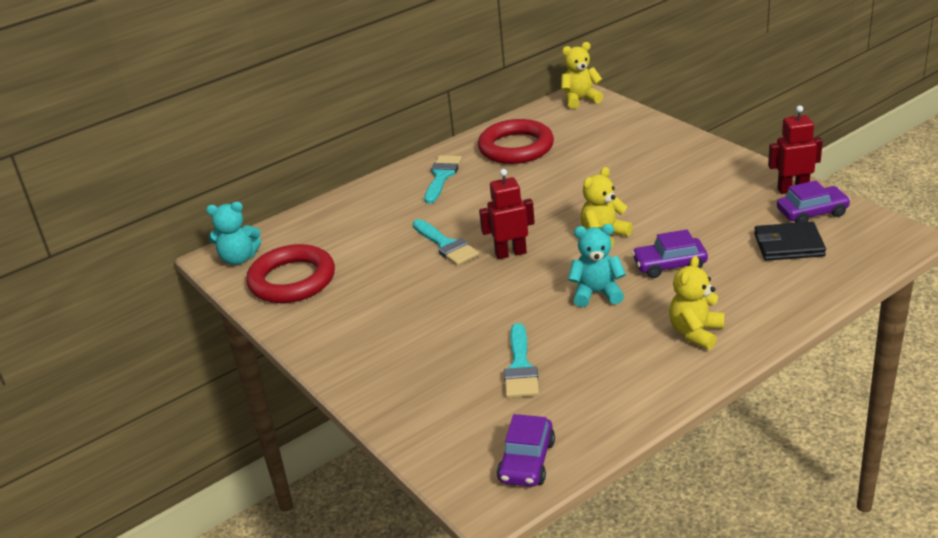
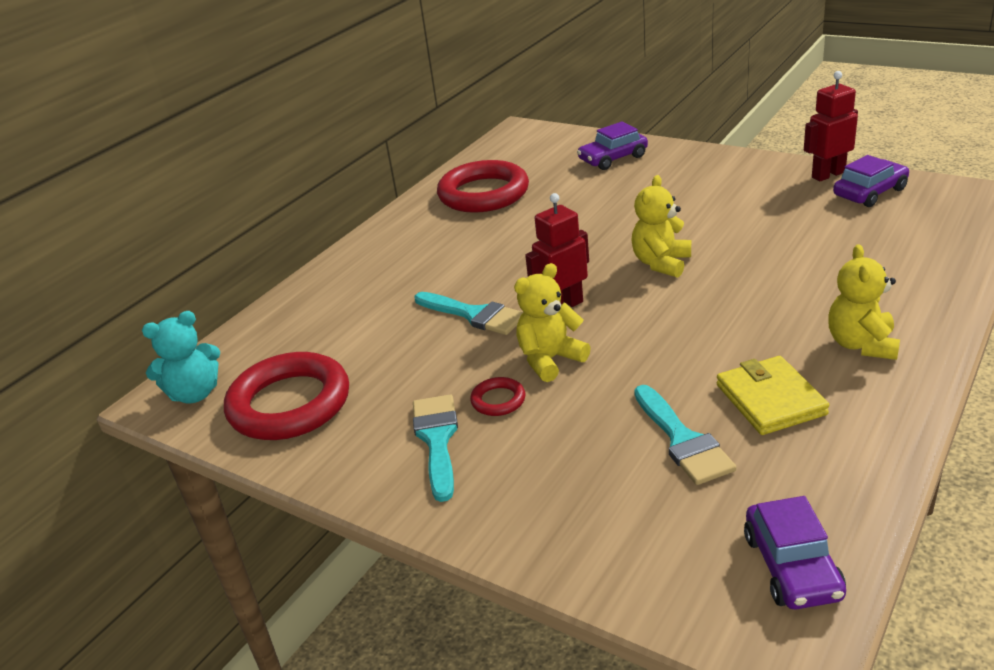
camera: 20 degrees left, 0 degrees up
(422, 310) = (498, 400): none -> red ring
(442, 176) = (414, 240): turquoise brush -> turquoise brush (437, 439)
(580, 100) = (522, 135): yellow teddy bear -> yellow teddy bear (550, 360)
(597, 293) = (706, 327): turquoise teddy bear -> none
(599, 355) = (770, 399): none -> yellow wallet
(669, 265) = (764, 277): purple car -> purple car (613, 158)
(788, 245) = (876, 228): black wallet -> none

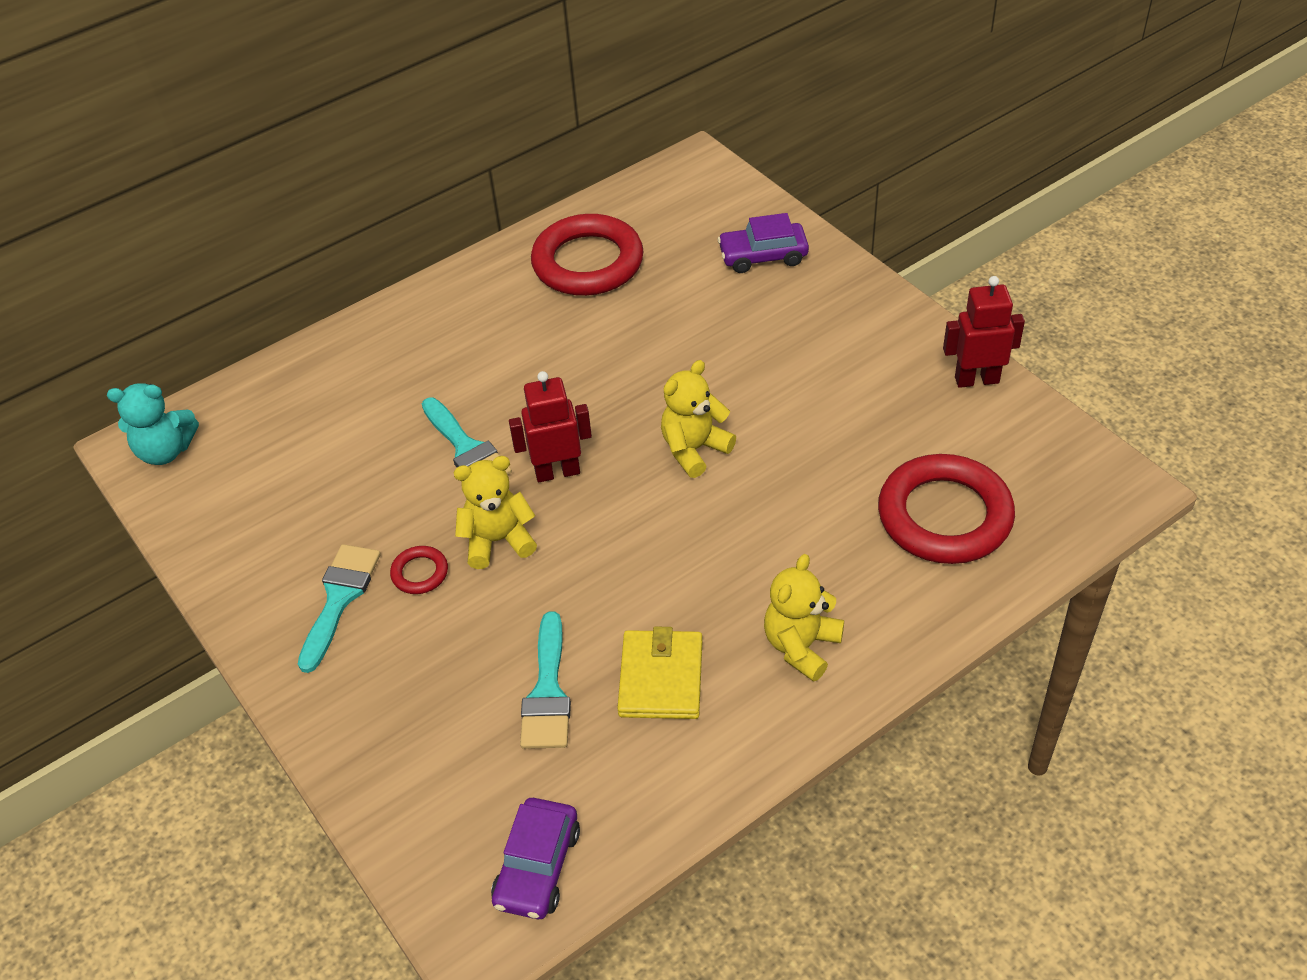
camera: 20 degrees right, 15 degrees up
(289, 404) = (239, 499): red ring -> red ring (944, 516)
(870, 192) = (997, 428): purple car -> none

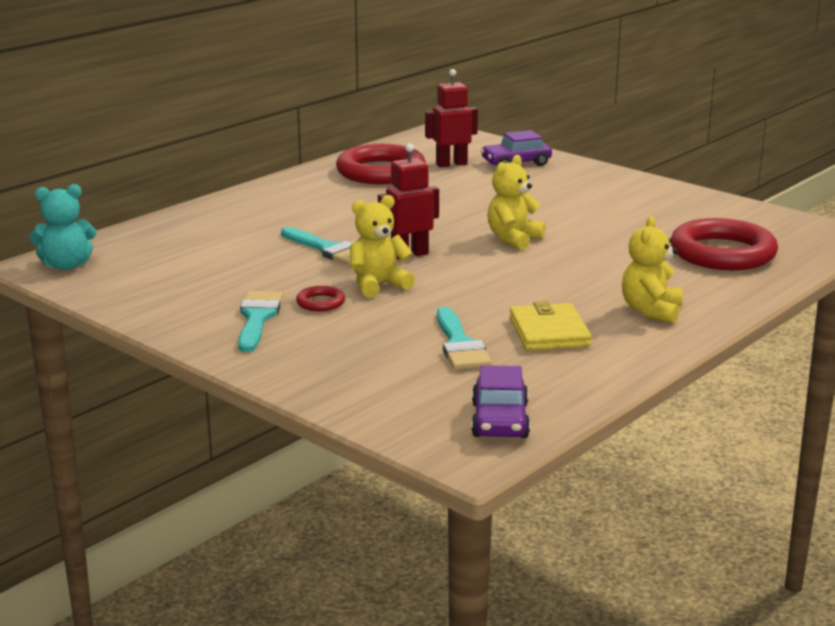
camera: 15 degrees left, 25 degrees down
(976, 379) = (708, 201): red robot -> red robot (451, 164)

